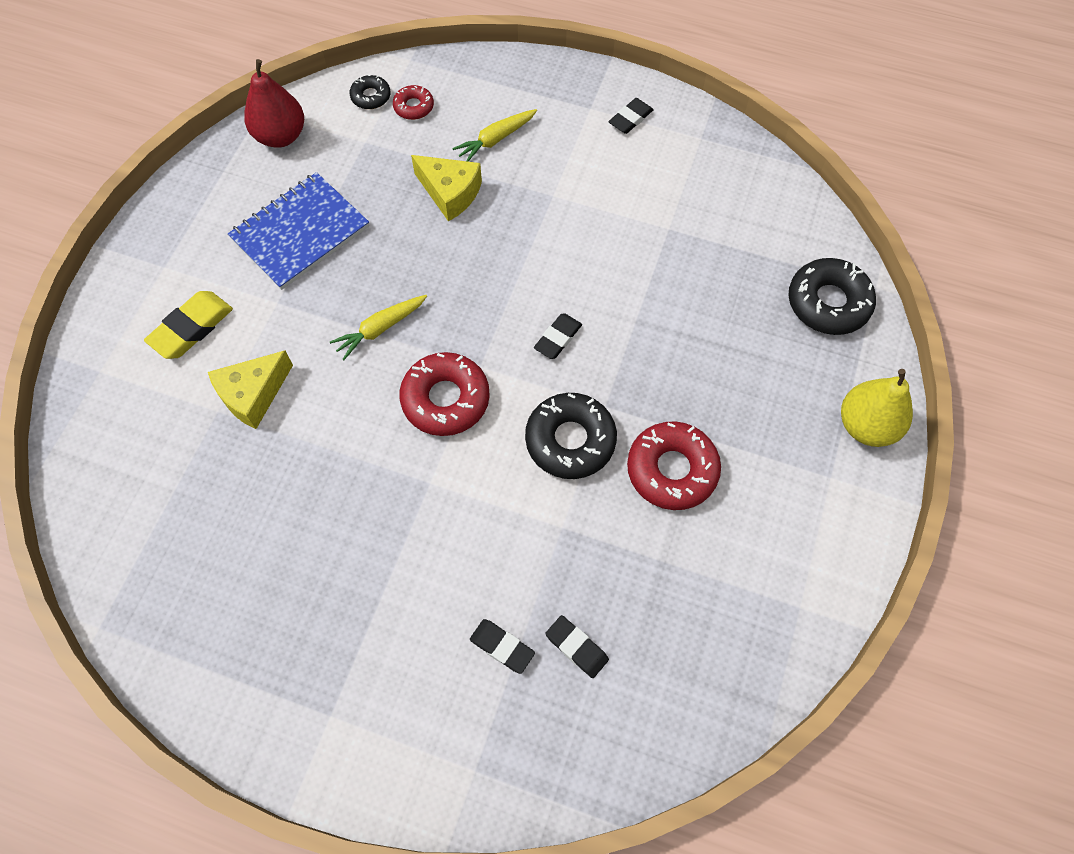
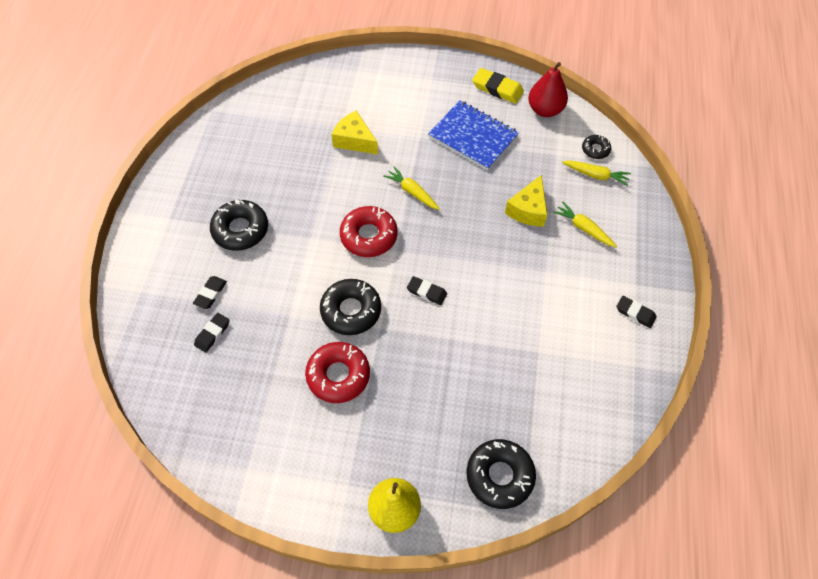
camera: 80 degrees right, 5 degrees down
(191, 328) = (393, 102): yellow eraser -> yellow eraser (497, 89)
(386, 591) = (240, 230): none -> black donut
(413, 107) = (595, 175): red donut -> yellow carrot

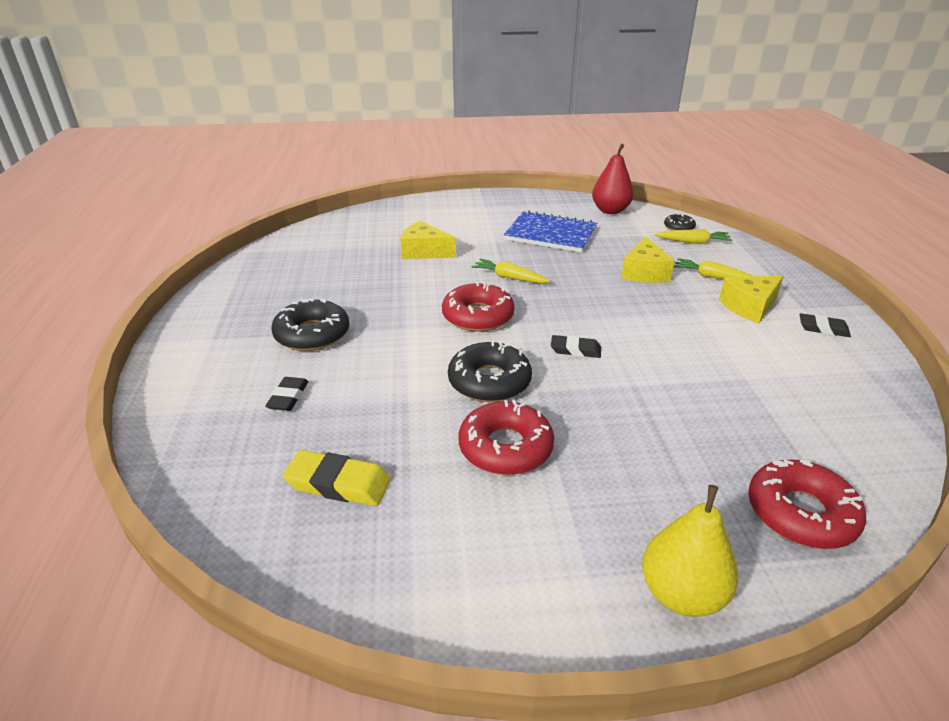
camera: 15 degrees left, 25 degrees down
(212, 334) = (302, 437): black eraser -> none
(497, 89) = (554, 204): yellow eraser -> yellow eraser (338, 483)
(499, 476) = (801, 513): black donut -> red donut
(591, 274) = (749, 307): none -> yellow cheese

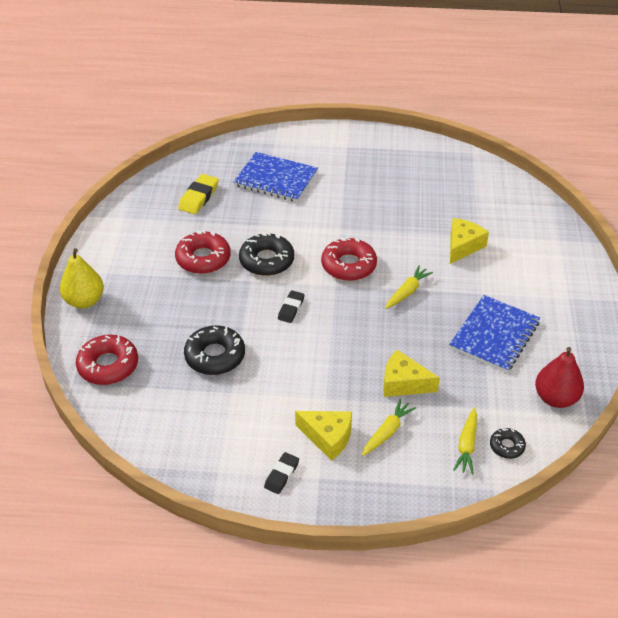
camera: 100 degrees right, 10 degrees up
(288, 397) = (276, 179): black eraser -> blue notebook
(312, 334) = (342, 186): black donut -> black donut (215, 356)
(749, 307) = (328, 437): yellow cheese -> yellow cheese turned 135 degrees clockwise

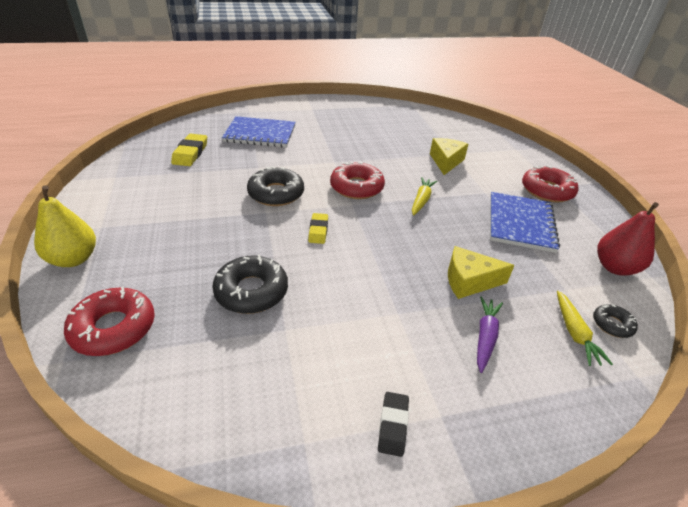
camera: 20 degrees left, 5 degrees down
(203, 258) = (209, 200): red donut -> red donut (547, 191)
(291, 309) = (318, 230): black eraser -> yellow eraser
(328, 437) = (424, 359): yellow cheese -> none
(387, 432) = (485, 337): yellow carrot -> purple carrot

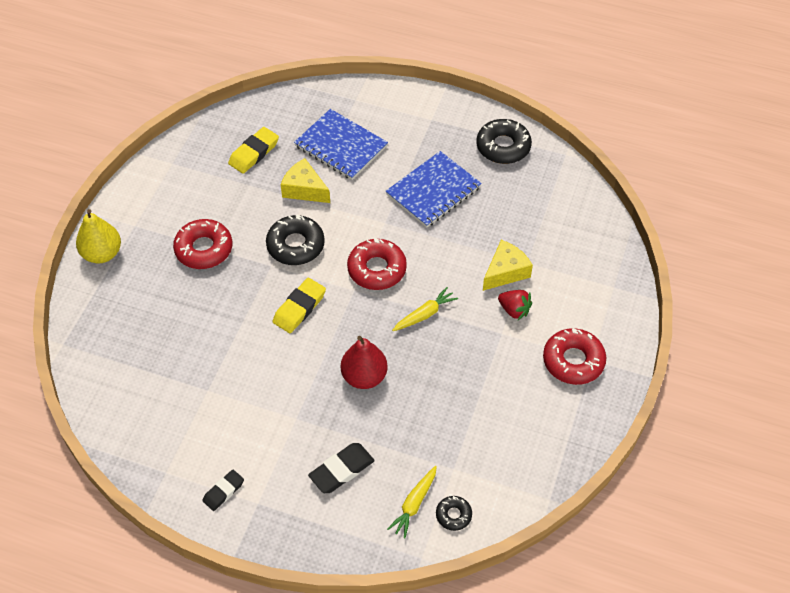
camera: 35 degrees right, 15 degrees up
(114, 328) = (101, 332): red donut -> red donut (204, 249)
(251, 291) = (206, 345): black donut -> black donut (503, 147)
(318, 230) = (299, 308): yellow eraser -> yellow eraser, size x1.53
(469, 281) = (379, 420): yellow cheese -> yellow cheese (304, 189)
(476, 178) = (514, 310): none -> red strawberry
(485, 337) = (341, 470): purple carrot -> black eraser
(520, 223) = (494, 386): blue notebook -> blue notebook (433, 191)
(615, 267) = (526, 473): red pear -> red pear (364, 376)

